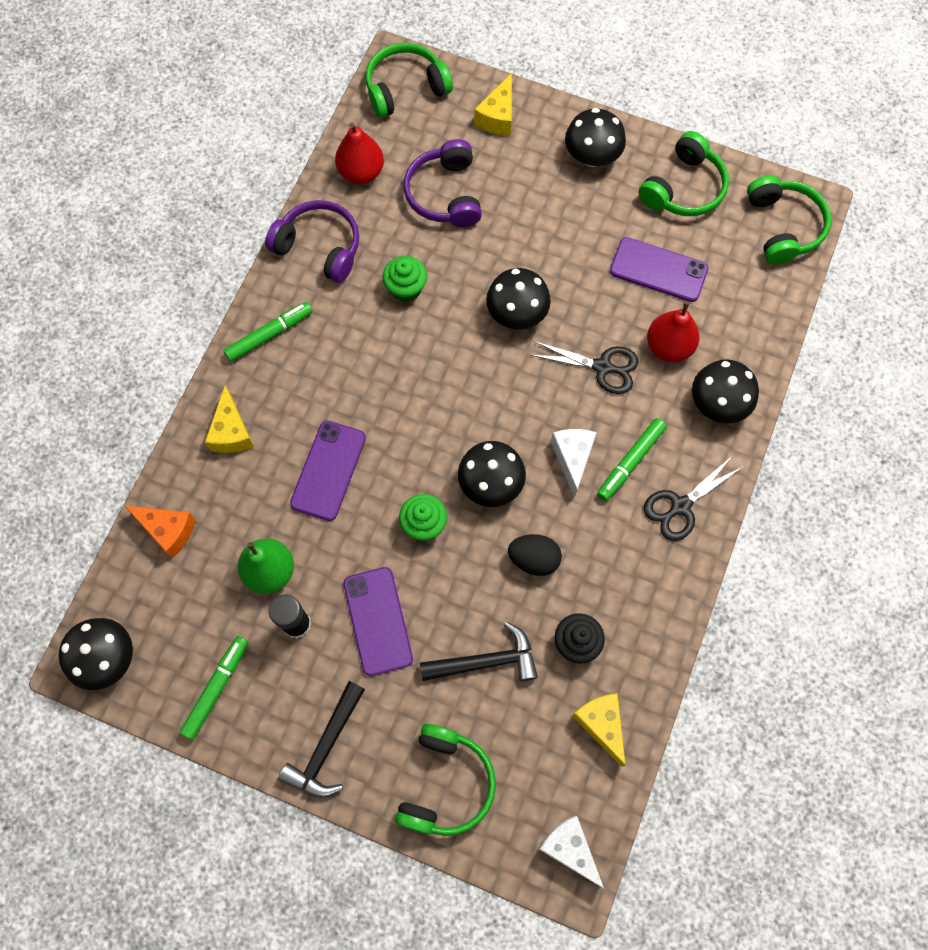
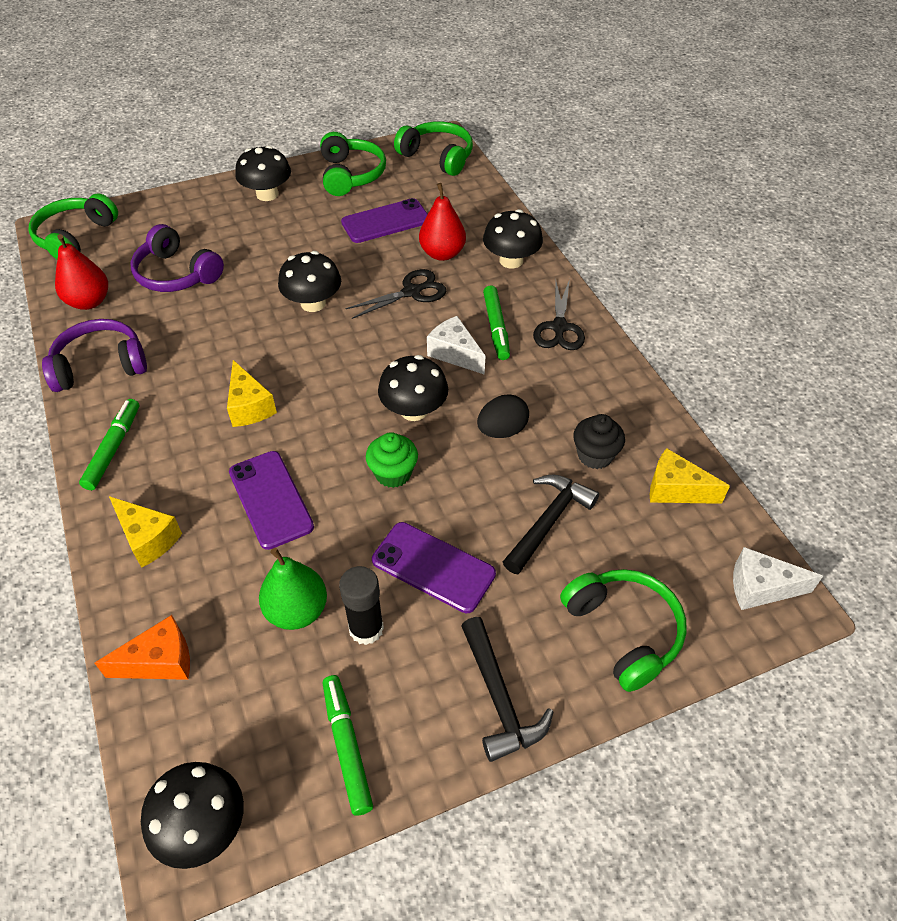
camera: 45 degrees left, 20 degrees down
(406, 288) = (206, 344): green cupcake -> none
(498, 117) = (171, 213): yellow cheese -> yellow cheese (249, 406)

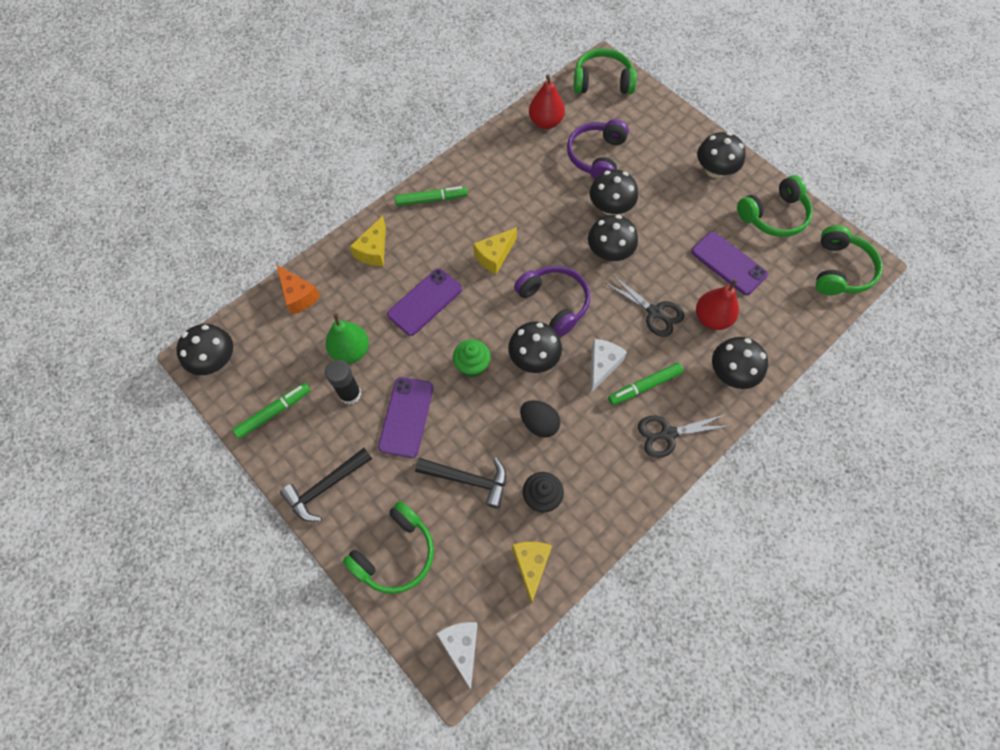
camera: 70 degrees right, 15 degrees up
(100, 365) = (493, 158): purple headphones -> purple headphones (554, 303)
(254, 284) = (610, 207): none -> black mushroom

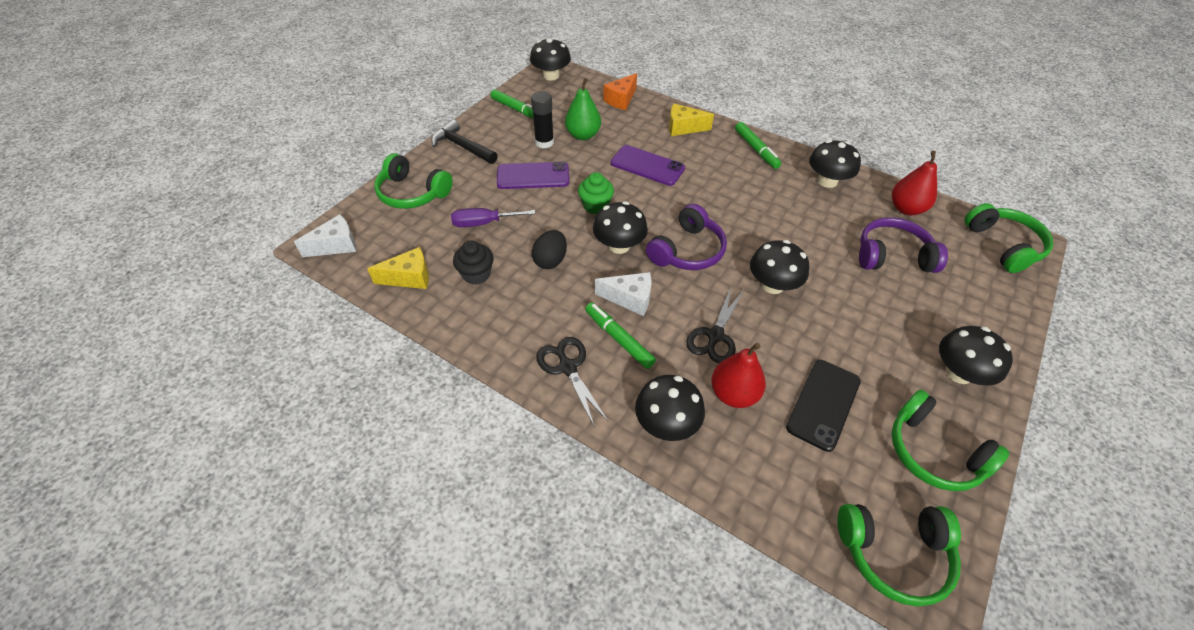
camera: 75 degrees right, 15 degrees down
(468, 480) = (484, 223): black hammer -> purple screwdriver
(494, 256) = (718, 200): yellow cheese -> none
(610, 207) = (832, 277): black mushroom -> black mushroom (827, 181)
(728, 263) = (823, 404): purple phone -> black phone

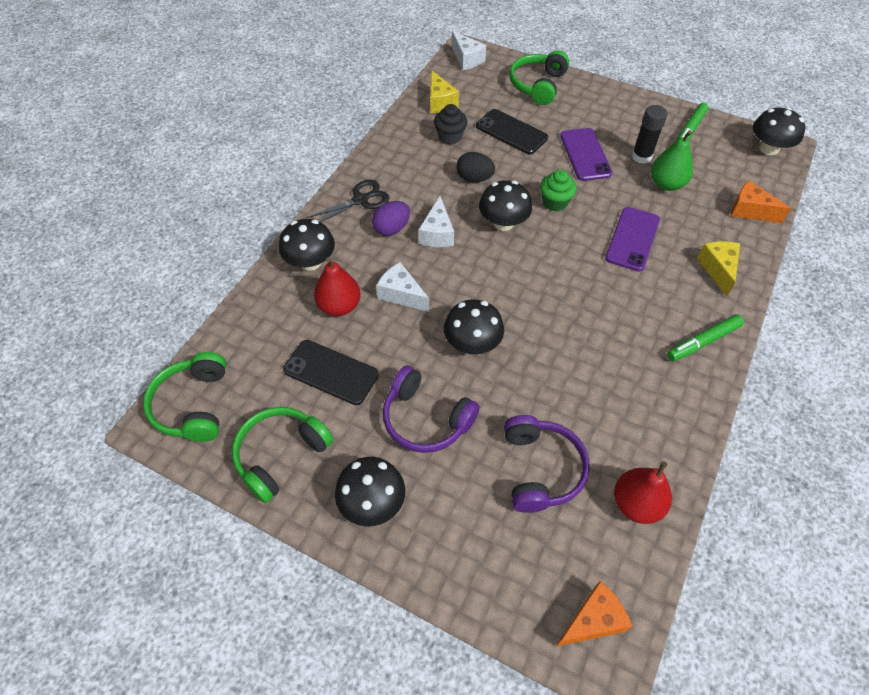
camera: 85 degrees right, 5 degrees up
(462, 146) = (613, 103): black hammer -> none
(484, 223) = (511, 132): purple screwdriver -> black phone
(619, 339) = (392, 229): green marker -> purple egg
(687, 251) = (507, 274): purple headphones -> purple headphones (426, 419)
(715, 336) = (401, 294): black scissors -> white cheese
(827, 181) = (665, 415): black mushroom -> none
(1003, 245) = (592, 620): green headphones -> orange cheese

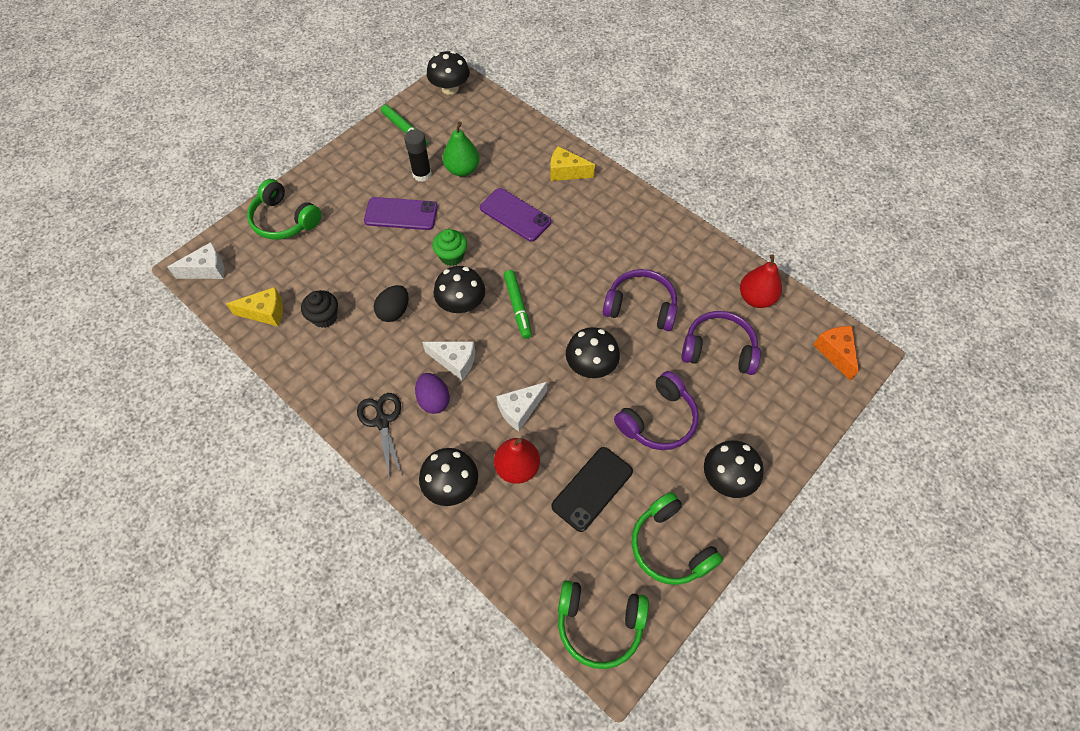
camera: 75 degrees left, 5 degrees up
(511, 132) = (343, 262): black phone -> none
(566, 376) = (640, 306): none -> purple headphones
(703, 342) = (631, 208): green marker -> green marker (517, 307)
(750, 211) = (513, 128): orange cheese -> none

